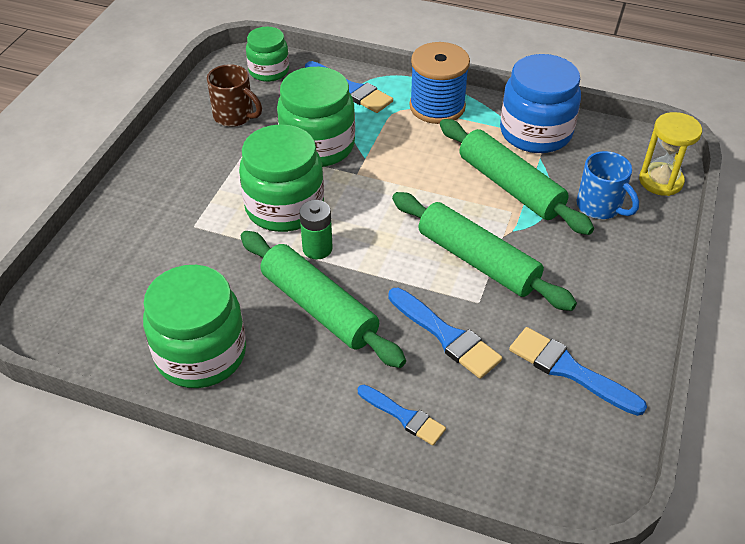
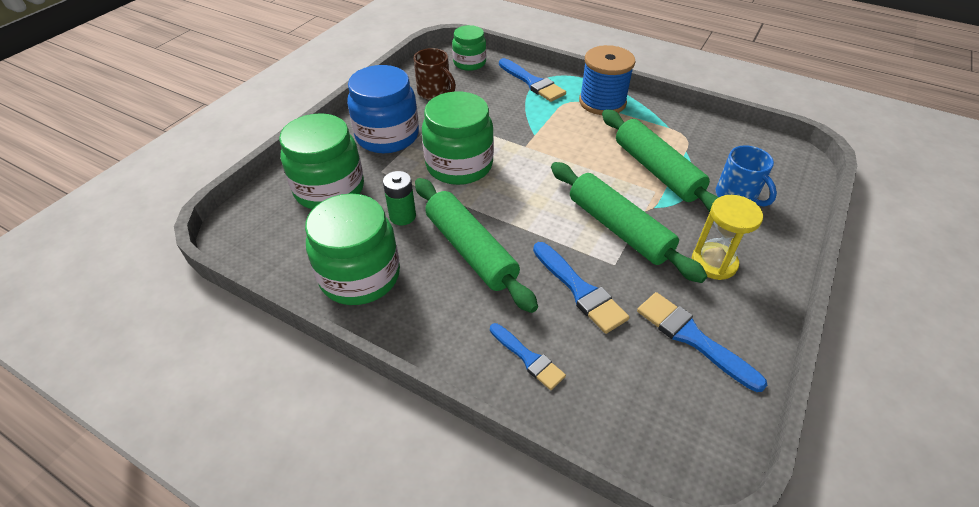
camera: 10 degrees right, 0 degrees up
(317, 249) = (479, 201): green battery -> green battery (402, 216)
(318, 146) = (497, 121): green jar -> green jar (329, 189)
(535, 132) = (684, 130): blue jar -> blue jar (387, 136)
(660, 181) = (795, 181): yellow hourglass -> yellow hourglass (714, 263)

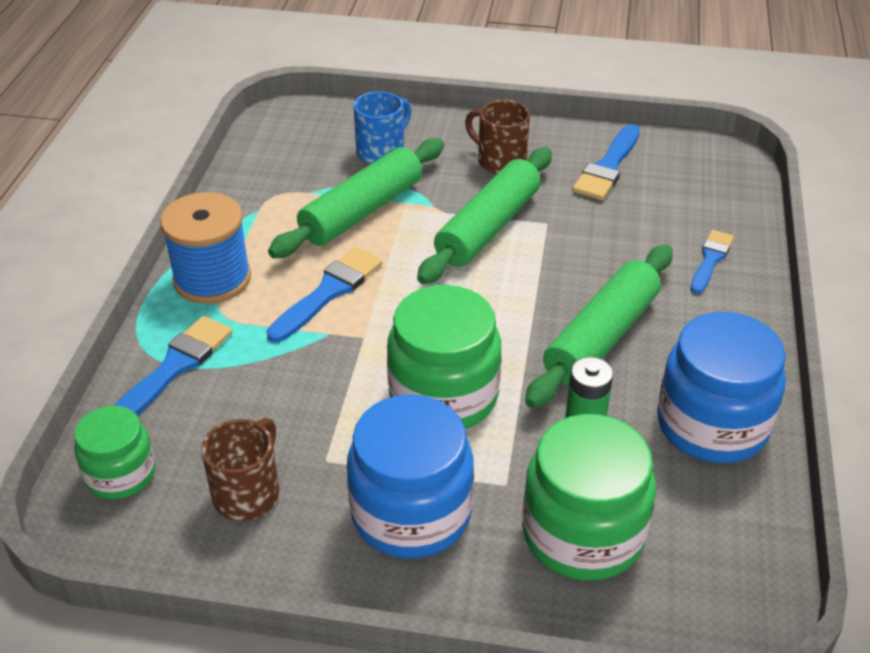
camera: 110 degrees left, 5 degrees down
(360, 276) = (712, 425): green jar -> blue jar
(580, 290) = (600, 241): blue brush -> blue brush (329, 292)
(714, 263) = (500, 161): yellow hourglass -> brown mug

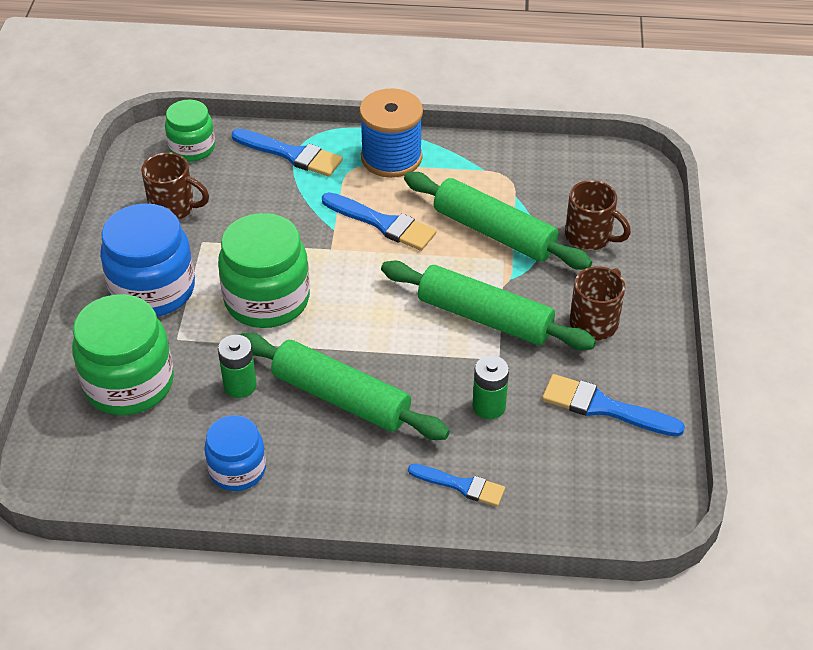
camera: 85 degrees right, 5 degrees up
(382, 151) = (590, 237): blue mug -> brown mug
(609, 234) = (489, 406): none -> green battery
(712, 425) = (237, 469): blue jar -> blue jar, size x0.60

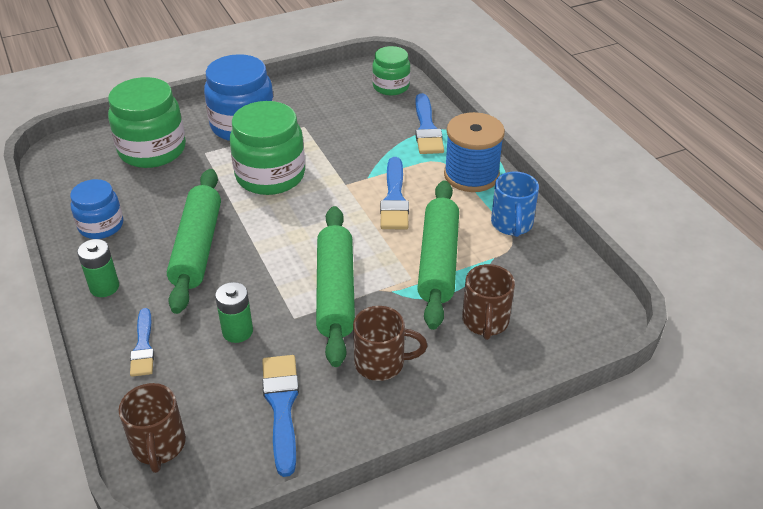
camera: 60 degrees right, 5 degrees down
(174, 208) = (326, 103): brown mug -> brown mug (159, 446)
(240, 385) = (179, 196): green battery -> green battery (104, 287)
(481, 164) = (512, 224): none -> blue mug

